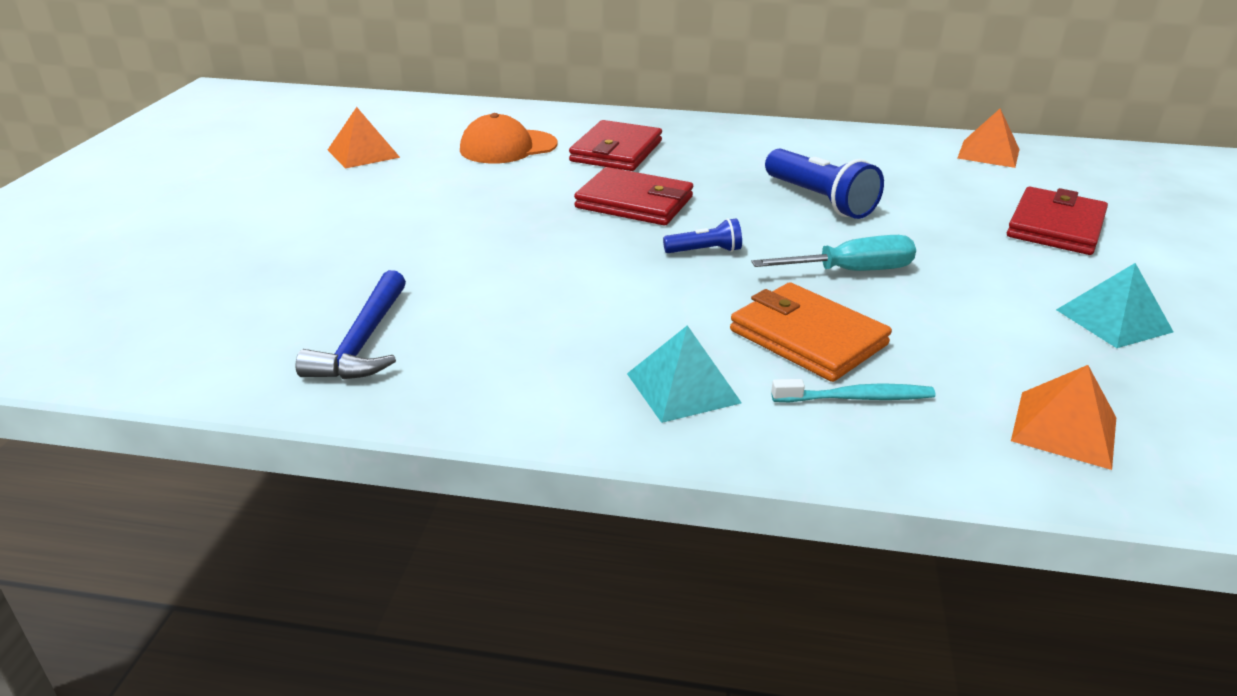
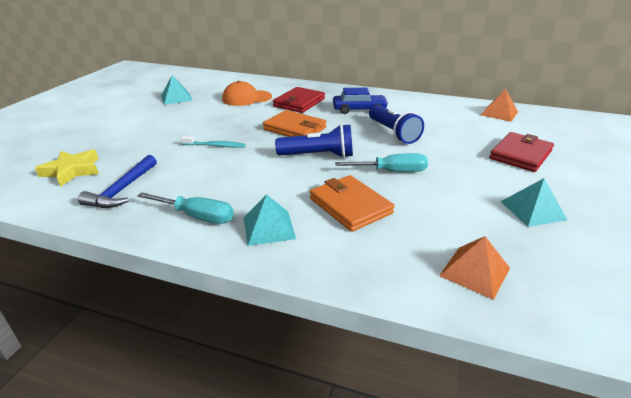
camera: 10 degrees right, 0 degrees up
(235, 313) = (72, 171): none -> yellow star
(363, 153) = (176, 98): orange pyramid -> turquoise pyramid
(539, 379) = (197, 216): none -> turquoise screwdriver
(634, 202) = (295, 128): red wallet -> orange wallet
(705, 251) = (318, 155): blue flashlight -> blue flashlight, size x1.88
(737, 160) = (359, 110): none -> blue car
(856, 398) = (360, 242): turquoise toothbrush -> turquoise toothbrush (215, 146)

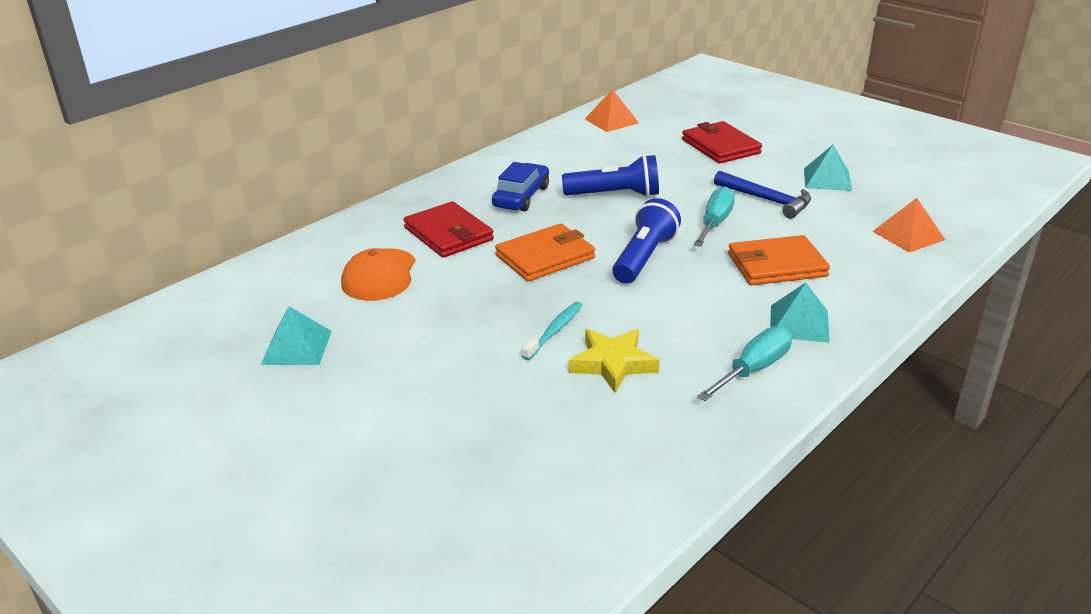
camera: 65 degrees left, 0 degrees up
(72, 171) = (549, 480): yellow star -> yellow star (613, 364)
(123, 189) = (648, 427): blue hammer -> blue hammer (766, 200)

